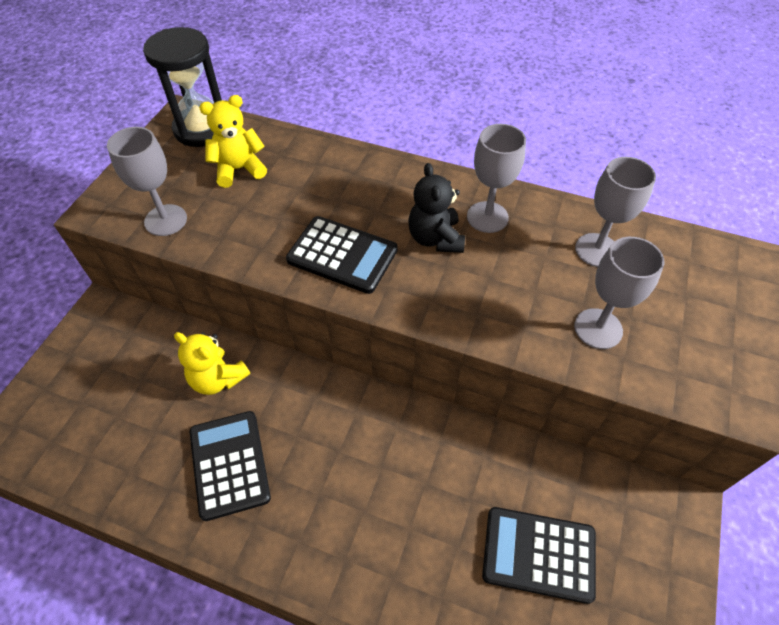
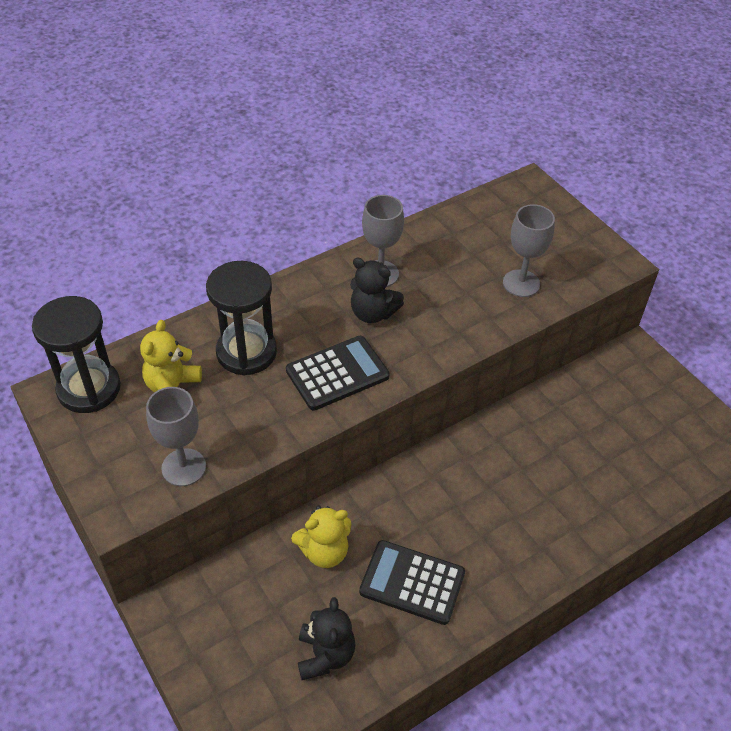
camera: 55 degrees left, 5 degrees down
(118, 441) = (325, 655): none -> black teddy bear
(312, 187) = (246, 352): none -> black hourglass
(538, 554) = (613, 439): black calculator -> none
(597, 250) = (461, 241): grey goblet -> none

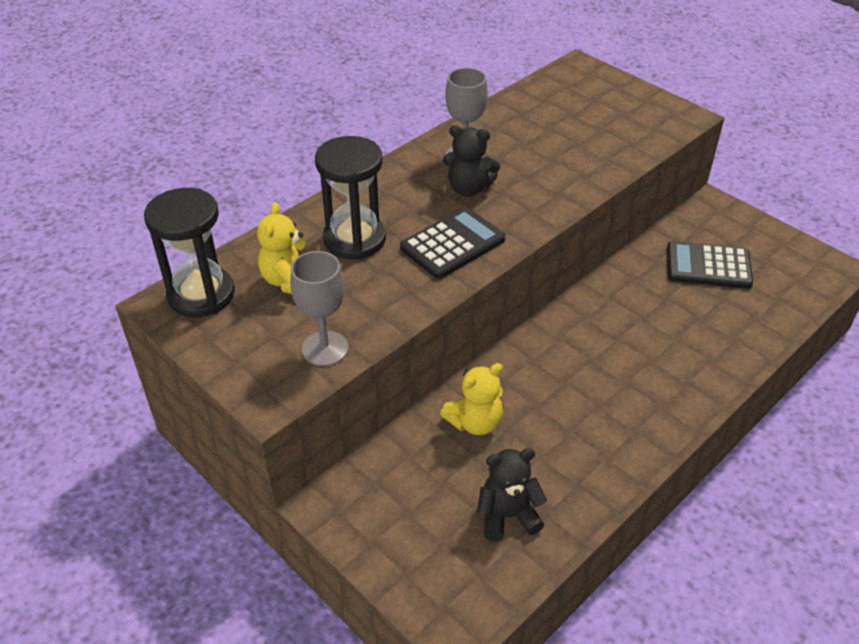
camera: 10 degrees left, 5 degrees down
(325, 655) = (507, 516): black teddy bear -> black teddy bear turned 90 degrees counterclockwise
(412, 582) = (572, 434): black calculator -> black calculator (708, 266)
(521, 283) = (602, 145): grey goblet -> none

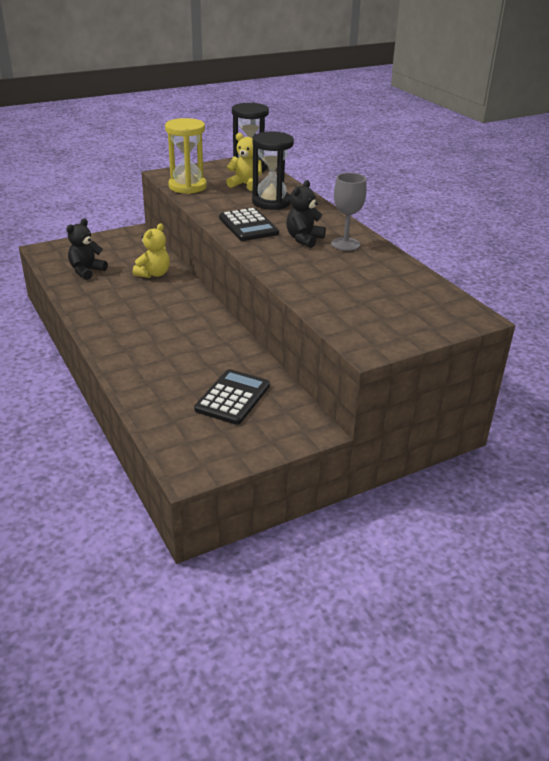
camera: 105 degrees right, 10 degrees down
(325, 348) = (187, 186): grey goblet -> yellow hourglass
(475, 422) = (153, 274): yellow teddy bear -> yellow teddy bear turned 135 degrees counterclockwise
(507, 516) = (86, 271): black teddy bear -> black teddy bear turned 150 degrees counterclockwise

